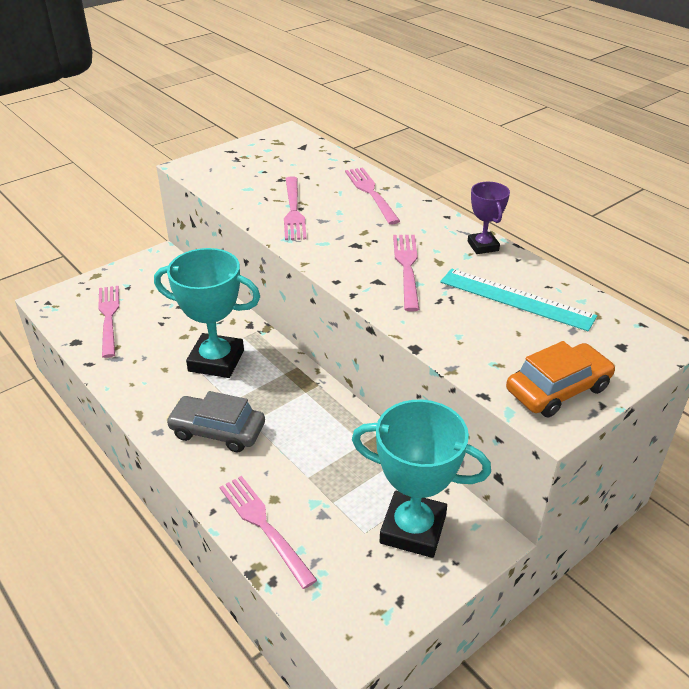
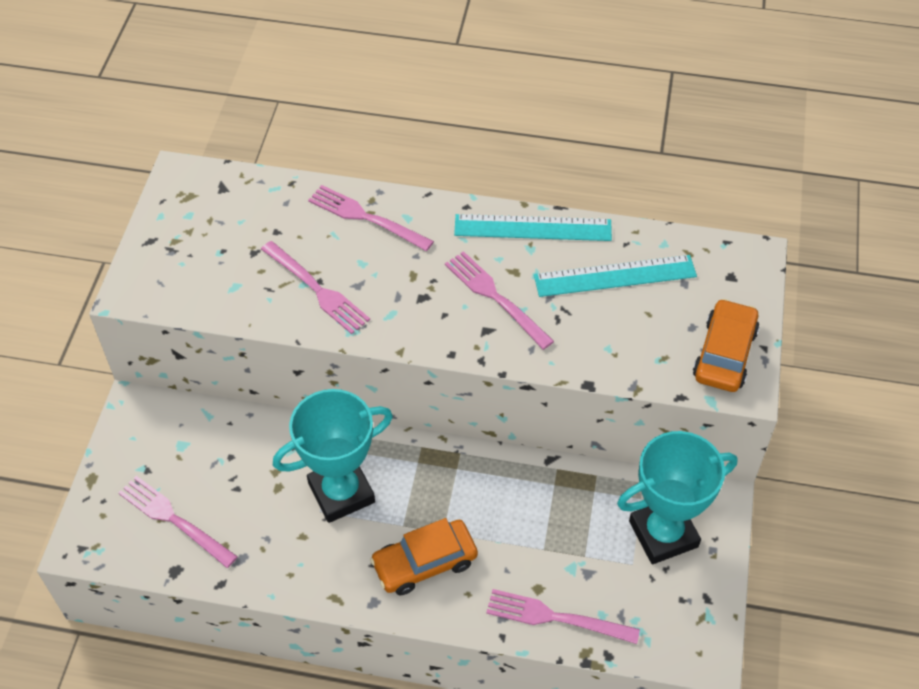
camera: 40 degrees left, 15 degrees up
(217, 431) = (424, 563): grey car -> orange car
(483, 246) = (533, 227): purple trophy -> turquoise ruler

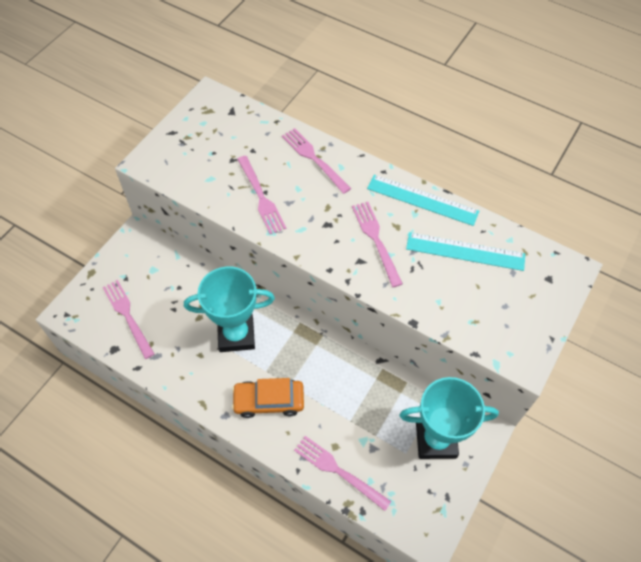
camera: 20 degrees right, 5 degrees up
(724, 354) = (520, 333): orange car -> none

